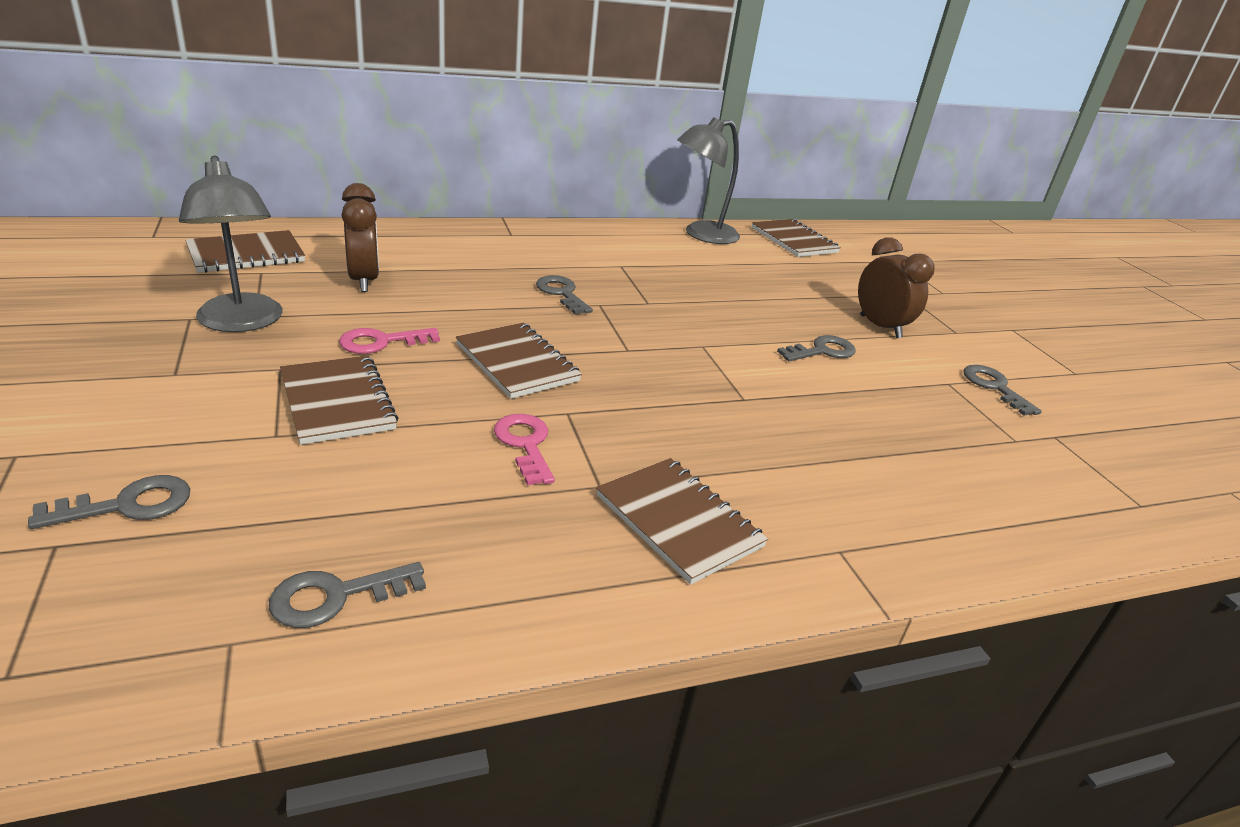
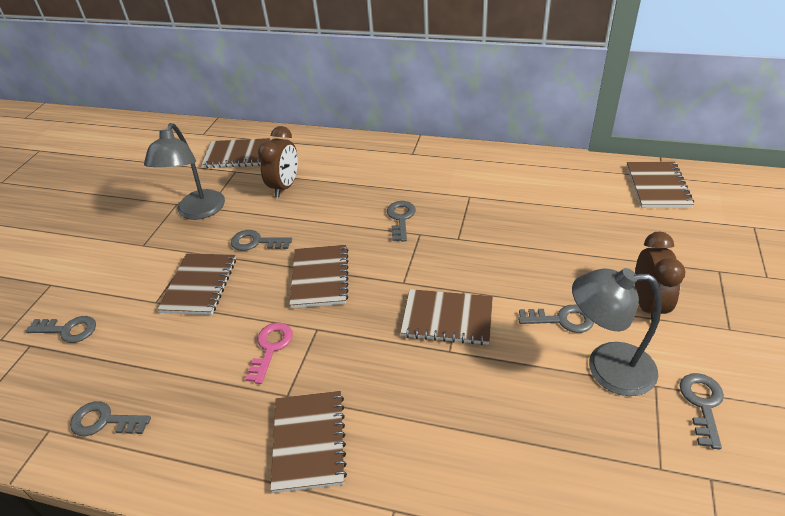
camera: 40 degrees right, 10 degrees up
(381, 342) = (256, 242): pink key -> grey key
(701, 235) = (570, 170): grey lamp -> grey lamp (606, 368)
(712, 372) = (447, 319): none -> brown notebook

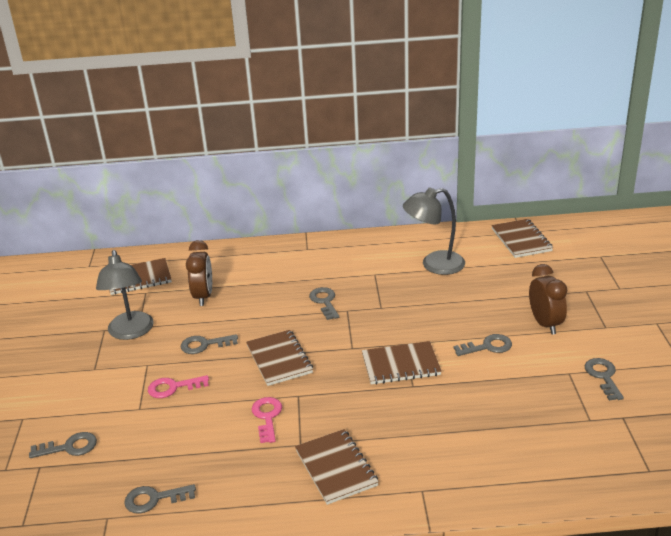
camera: 20 degrees left, 10 degrees down
(200, 285) = (173, 387): brown notebook -> pink key
(606, 368) = (532, 370): grey lamp -> grey lamp (434, 265)

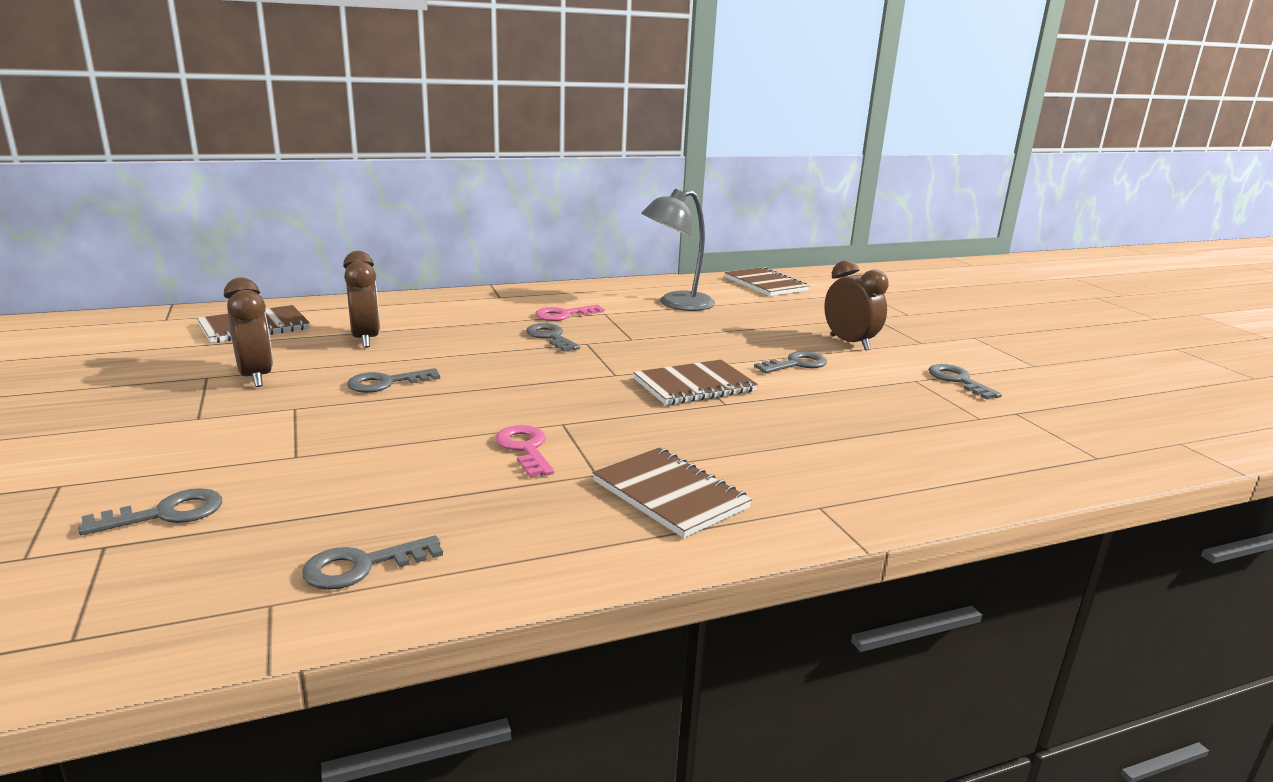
camera: 20 degrees left, 10 degrees down
(131, 332) = (256, 377): grey lamp -> brown clock
(173, 387) = (350, 428): pink key -> pink key (563, 315)
(279, 359) = (513, 390): brown notebook -> none

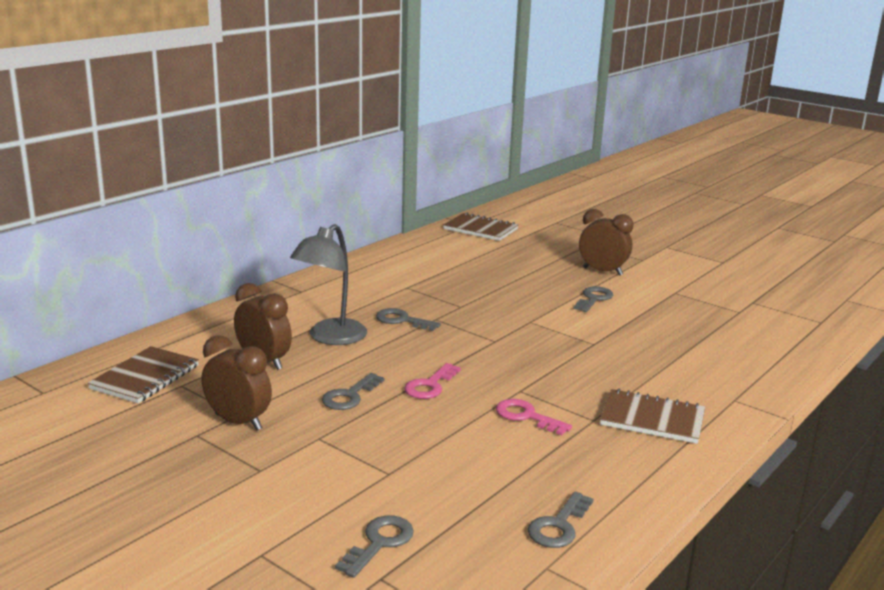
camera: 30 degrees left, 0 degrees up
(563, 315) = (379, 296): pink key -> pink key (430, 385)
(676, 304) = (445, 265): grey lamp -> grey lamp (330, 338)
(694, 386) = (557, 335): brown notebook -> none
(958, 380) = (697, 286): grey key -> none

